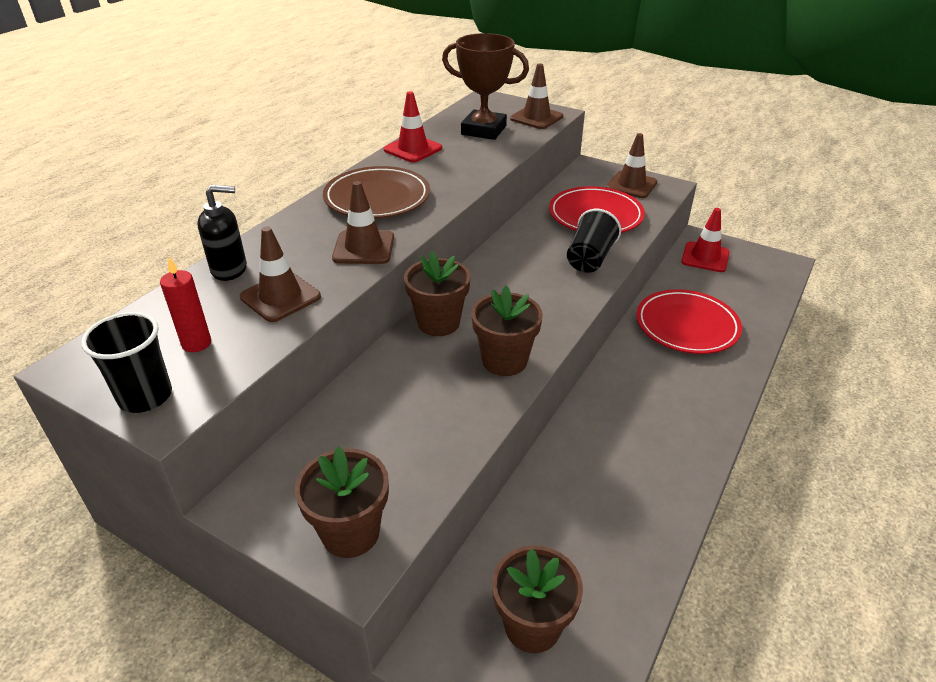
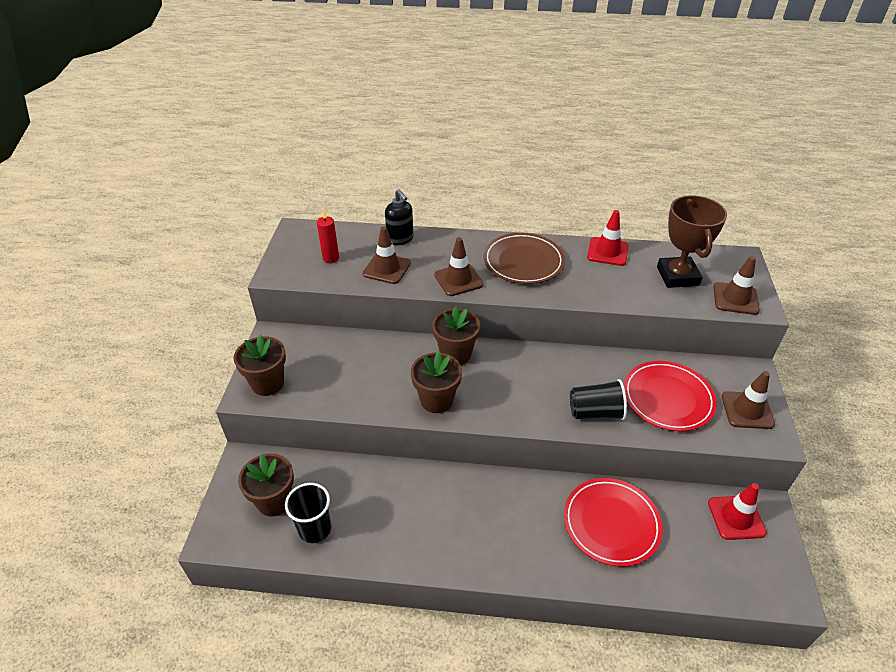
camera: 65 degrees right, 5 degrees up
(145, 396) = (285, 262): black cup -> black cup (315, 529)

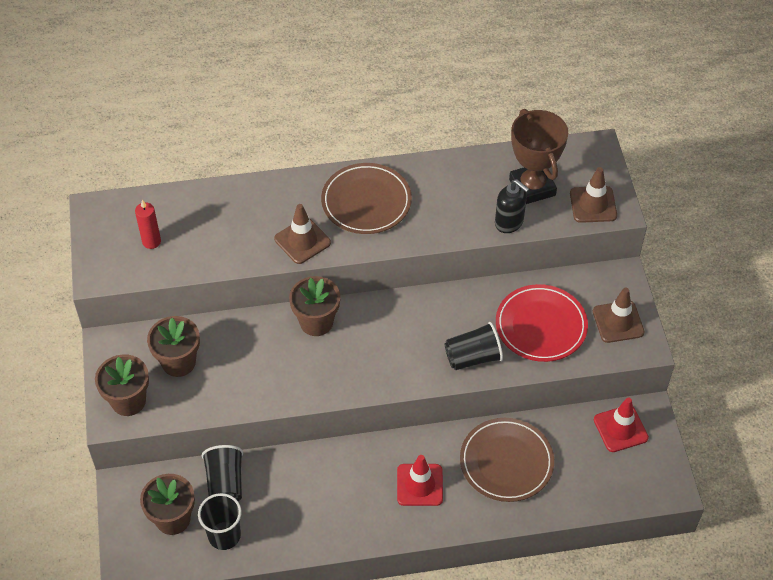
camera: 15 degrees left, 10 degrees up
(334, 480) = (225, 484): none -> black cup
(387, 268) = (219, 242): brown traffic cone -> none
(400, 239) = (221, 198): black soap dispenser -> black soap dispenser (509, 222)
(436, 400) = (312, 380): brown flower pot -> brown flower pot (178, 362)
(607, 252) = (454, 169): red traffic cone -> red traffic cone (419, 485)
(611, 523) = (506, 462): red plate -> brown plate

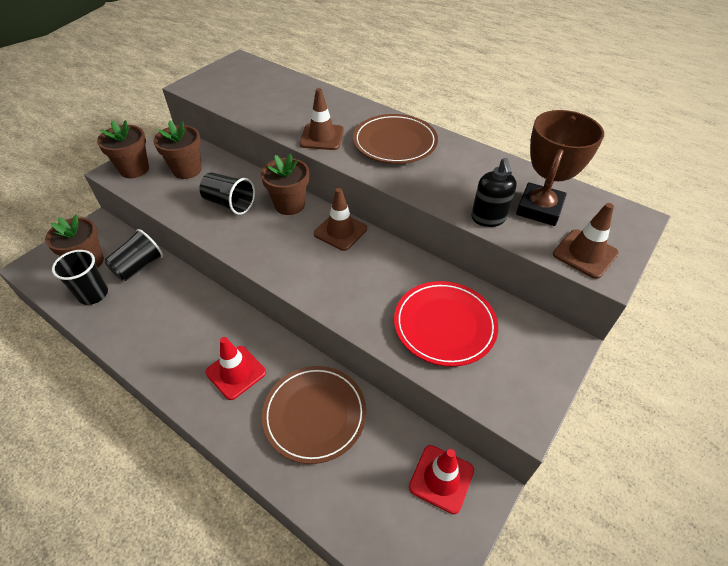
camera: 45 degrees right, 5 degrees down
(151, 241) = (241, 88): red candle -> none
(473, 357) = (360, 305): black cup -> black cup (229, 204)
(618, 322) = (521, 376): brown traffic cone -> brown traffic cone (340, 231)

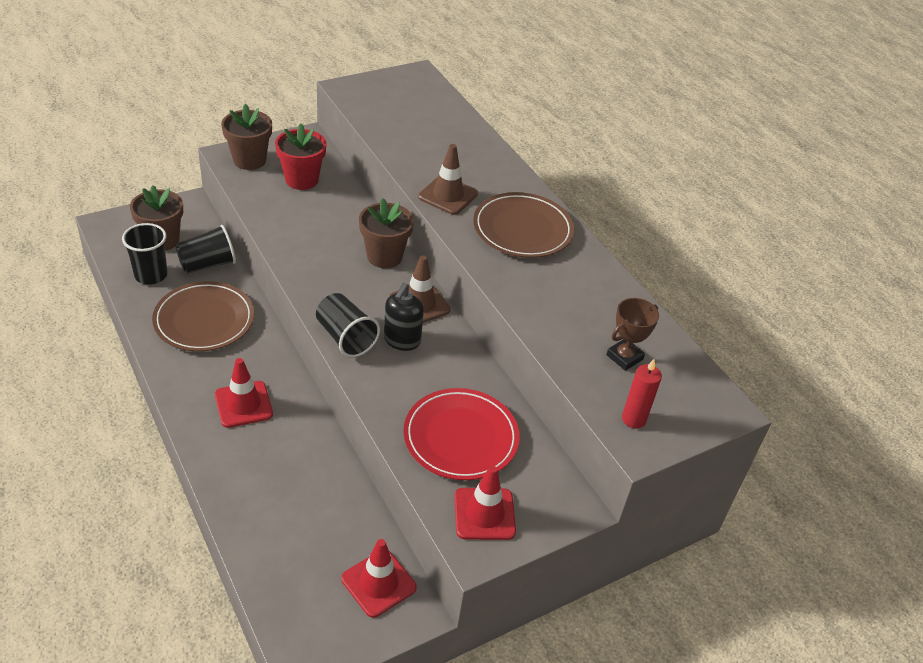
camera: 20 degrees right, 5 degrees down
(187, 170) = (301, 180): brown flower pot -> red flower pot
(229, 204) = (323, 232): black cup -> black cup (345, 337)
(315, 415) = (294, 475): brown plate -> brown plate (204, 320)
(488, 218) = (560, 345): black soap dispenser -> black soap dispenser (402, 340)
(507, 382) = (484, 514): none -> red traffic cone
(539, 209) = (624, 357): brown trophy -> brown trophy, size x0.58
(585, 254) = (633, 419): brown traffic cone -> red candle

